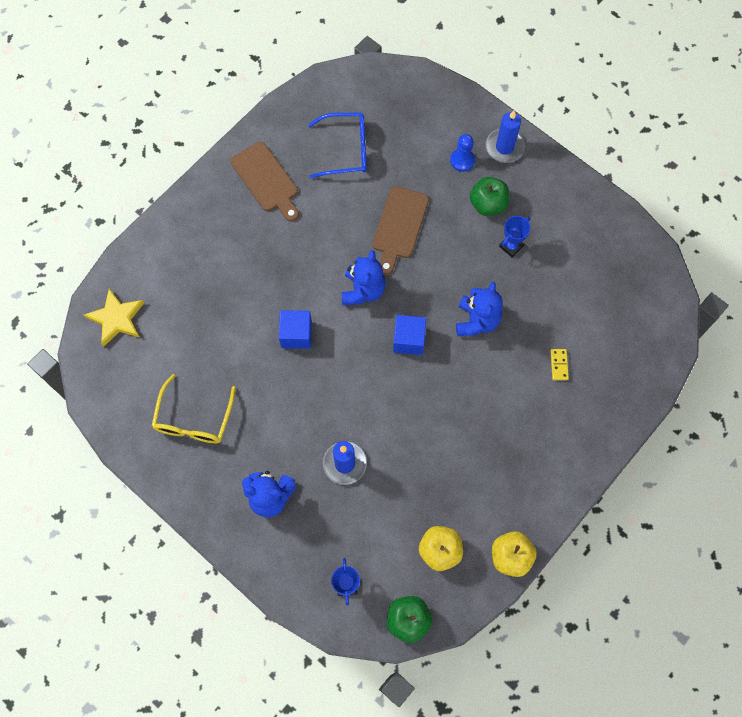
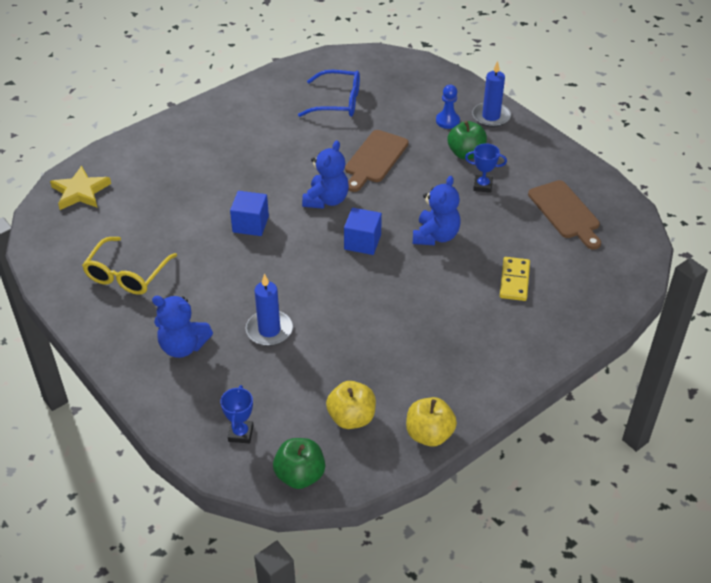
camera: 10 degrees right, 25 degrees down
(266, 180) = (257, 113): brown cutting board -> brown cutting board (565, 212)
(511, 246) = (482, 186): blue trophy -> blue trophy turned 45 degrees clockwise
(559, 365) = (514, 281): yellow domino -> yellow domino, size x1.58

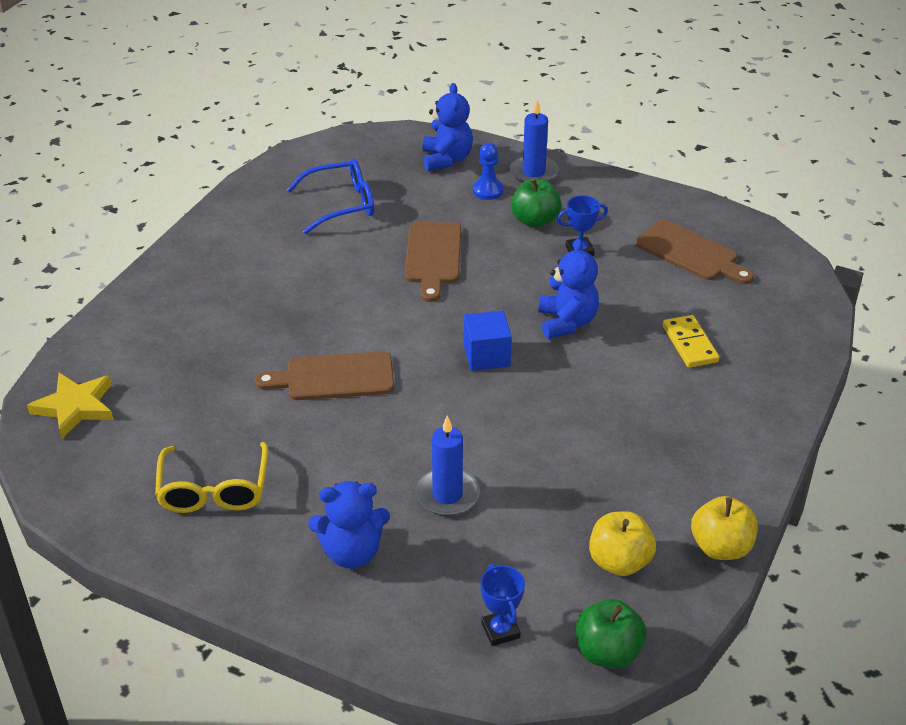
camera: 25 degrees left, 5 degrees down
(250, 224) = (334, 377): blue cube -> brown cutting board
(326, 200) = (408, 321): blue teddy bear -> blue teddy bear (446, 159)

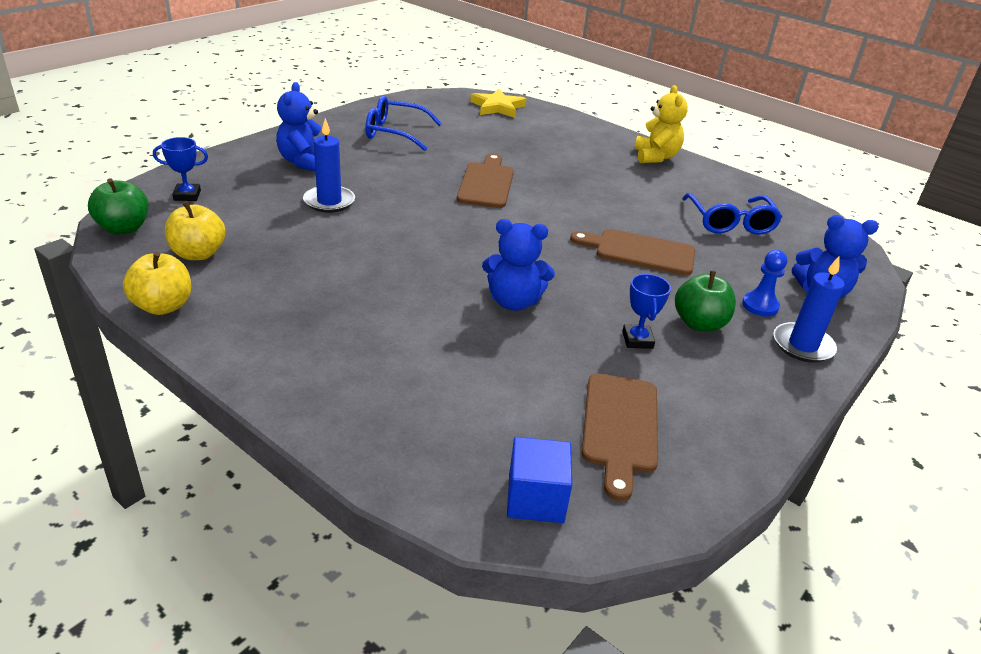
camera: 100 degrees right, 5 degrees down
(197, 256) = (655, 157): none -> yellow teddy bear
(214, 490) = (395, 133): yellow glasses -> blue glasses
(486, 355) = (483, 249): blue cube -> blue cube (535, 498)
(690, 344) = (445, 372): yellow domino -> none
(691, 253) = (620, 427): brown cutting board -> brown cutting board turned 45 degrees counterclockwise

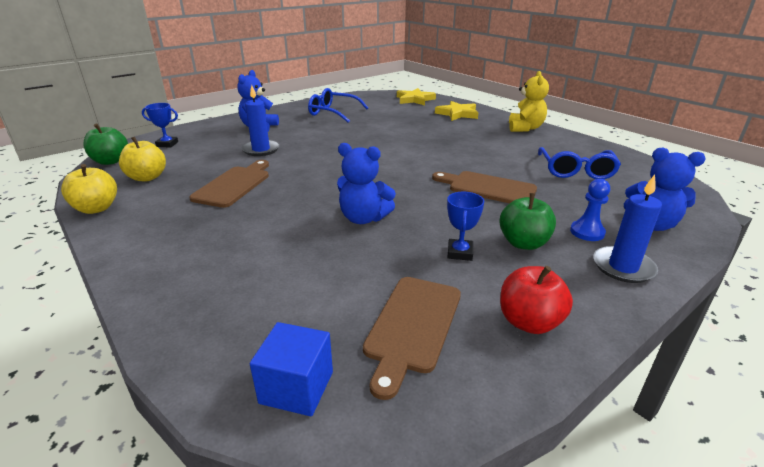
camera: 15 degrees right, 5 degrees down
(486, 183) = (383, 141): brown cutting board -> brown cutting board (234, 185)
(564, 133) = (457, 114): none -> yellow star
(729, 412) = (529, 322): none -> red apple

